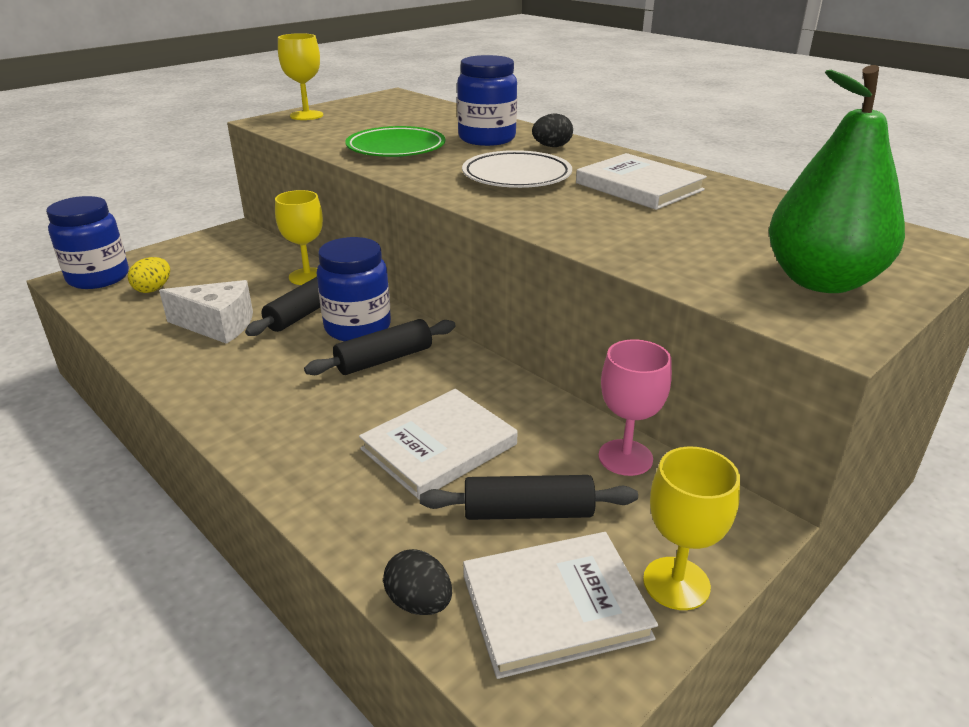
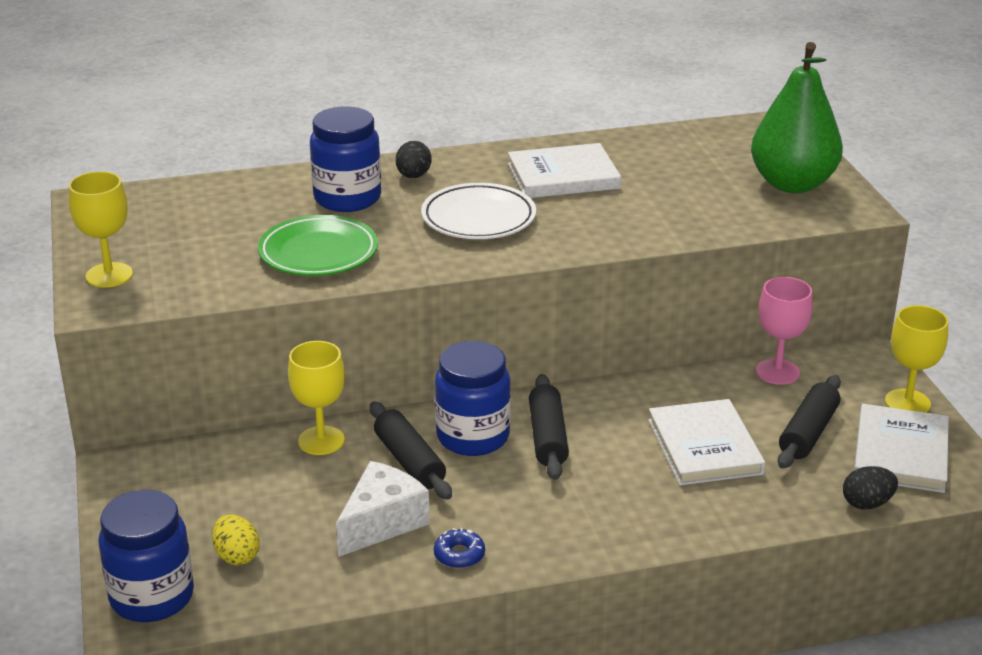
camera: 60 degrees left, 0 degrees up
(190, 367) = (459, 555): none -> blue donut

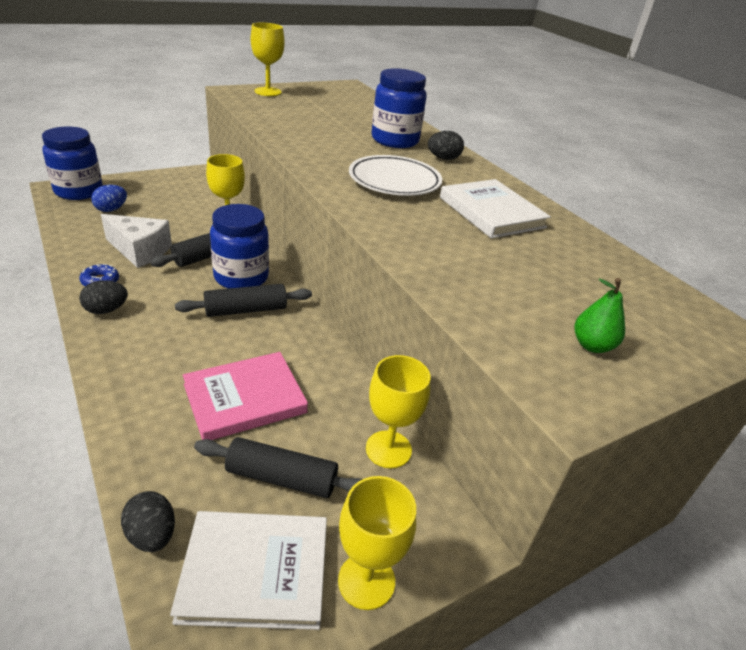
camera: 70 degrees right, 5 degrees up
(237, 556) = (111, 209): yellow egg -> blue egg
(318, 253) = (315, 135): green plate -> none
(530, 546) = (106, 310): none -> black egg
(704, 447) = (245, 398): white book -> pink book
(777, 372) = (388, 449): pink goblet -> yellow goblet
(792, 184) = (592, 345): green pear -> green pear, size x0.42

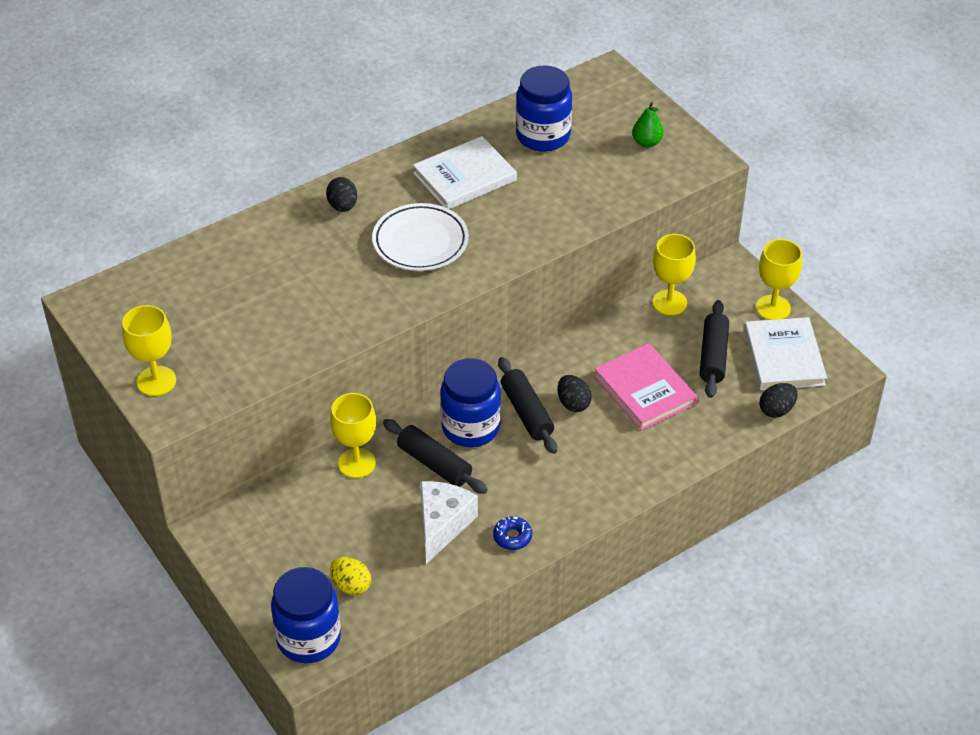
camera: 90 degrees left, 10 degrees up
(106, 310) = (559, 514): black egg -> black egg (573, 403)
(111, 209) = (351, 585): blue egg -> yellow egg
(395, 140) = (302, 246): blue jar -> blue jar (543, 136)

